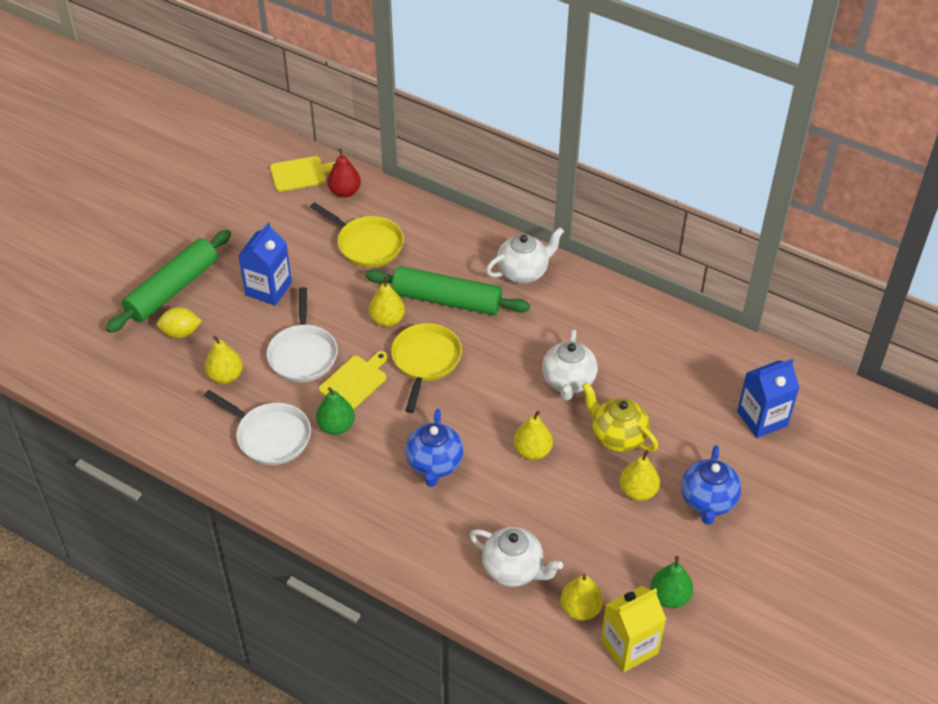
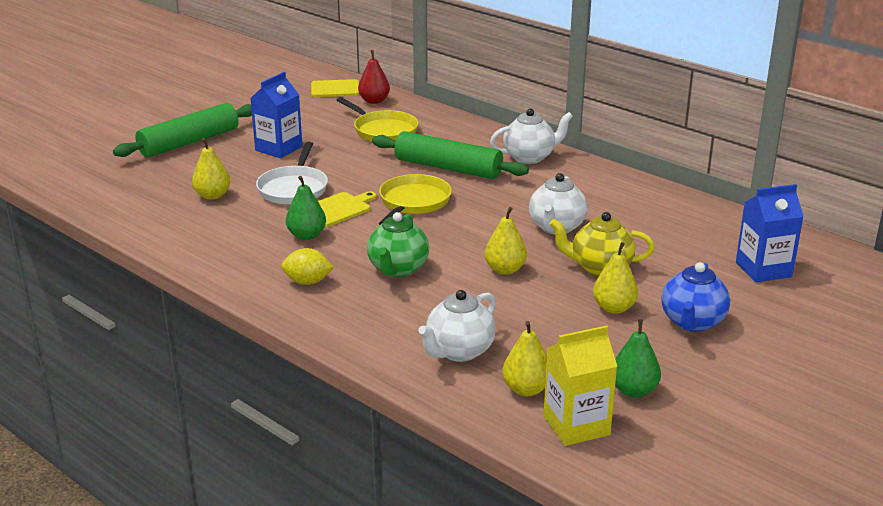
camera: 10 degrees right, 20 degrees down
(181, 332) = (183, 167): yellow lemon -> yellow lemon (307, 282)
(270, 436) = (237, 236): white pan -> none
(387, 320) = (385, 175): yellow pear -> none
(434, 464) = (398, 269): blue teapot -> green teapot
(514, 569) = (459, 351): white teapot -> white teapot turned 90 degrees clockwise
(617, 436) = (599, 268): yellow teapot -> yellow teapot turned 45 degrees counterclockwise

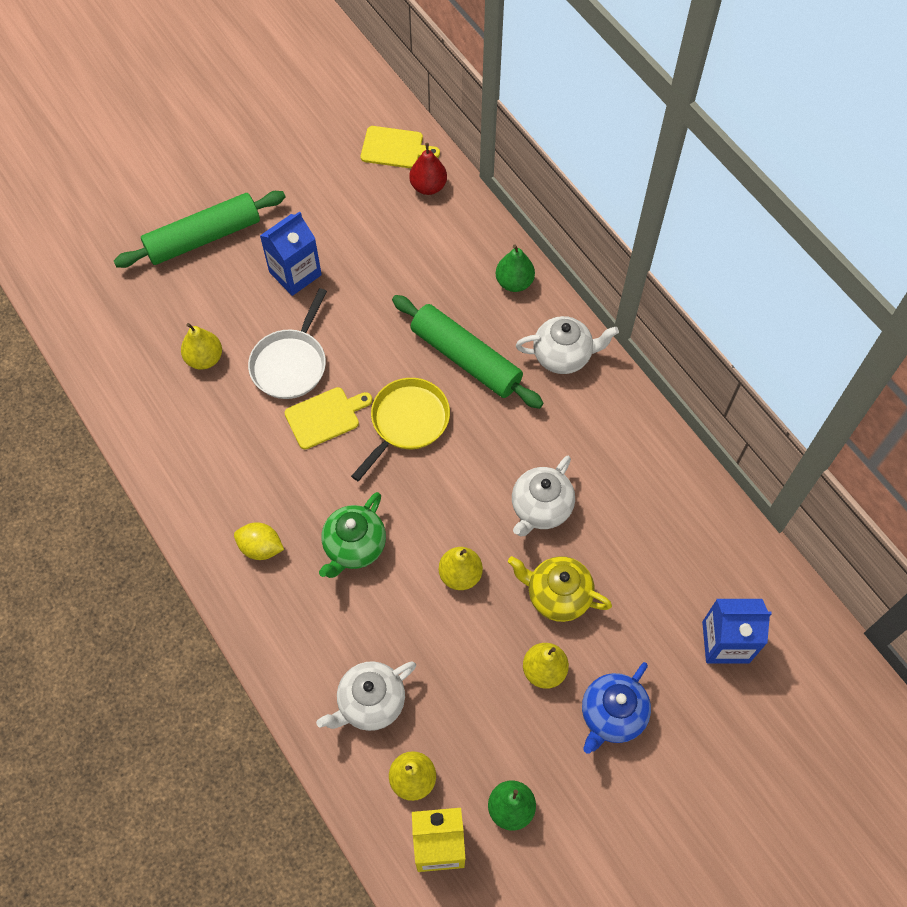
camera: 15 degrees right, 35 degrees up
(306, 235) = (281, 461): green pear -> green pear (514, 282)
(383, 130) = (419, 259): yellow pan -> none

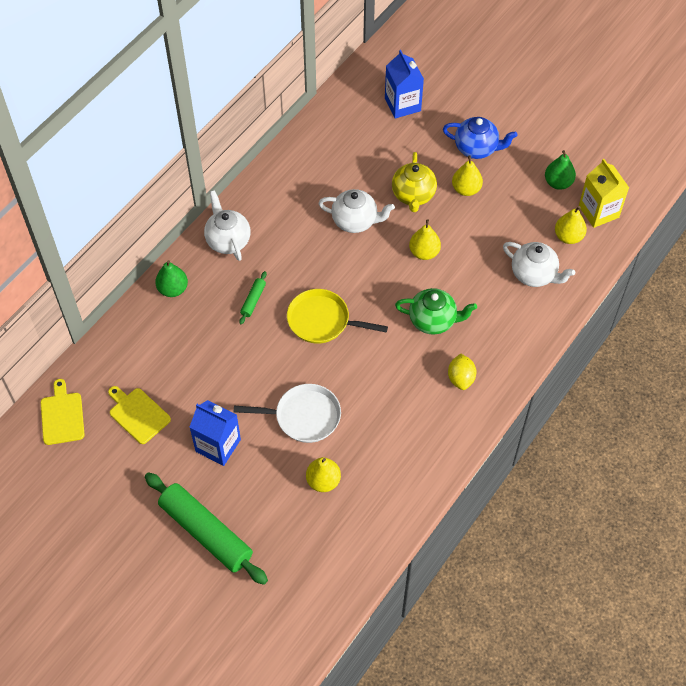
camera: 110 degrees left, 5 degrees down
(325, 417) = (340, 375): yellow cutting board -> yellow cutting board (138, 414)
(428, 186) = (97, 377): red pear -> none
(466, 358) = (253, 300): green rolling pin -> green rolling pin, size x0.43

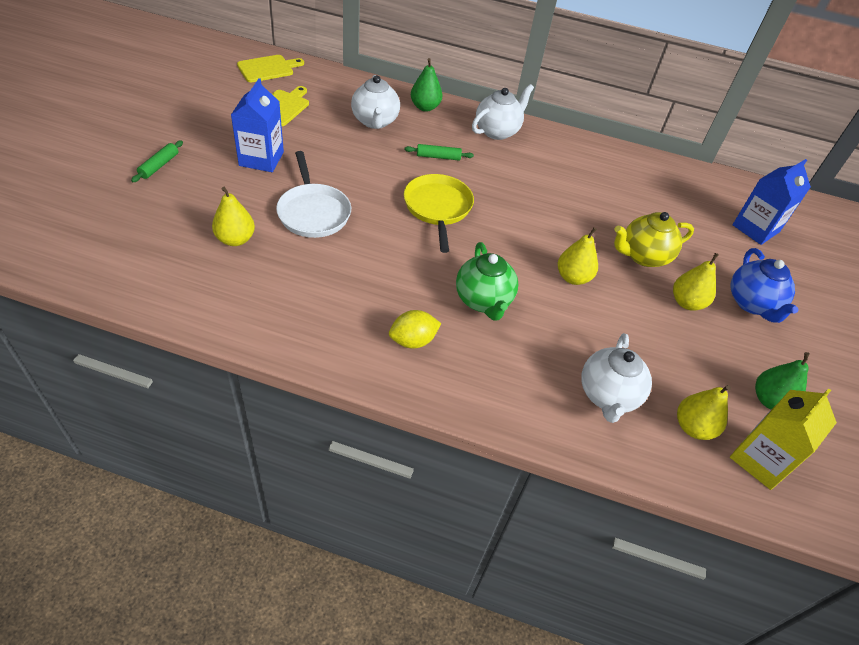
camera: 65 degrees right, 10 degrees down
(206, 532) = (159, 165): green rolling pin -> green rolling pin, size x0.43
(355, 221) = (577, 214): white teapot -> white teapot (375, 122)

